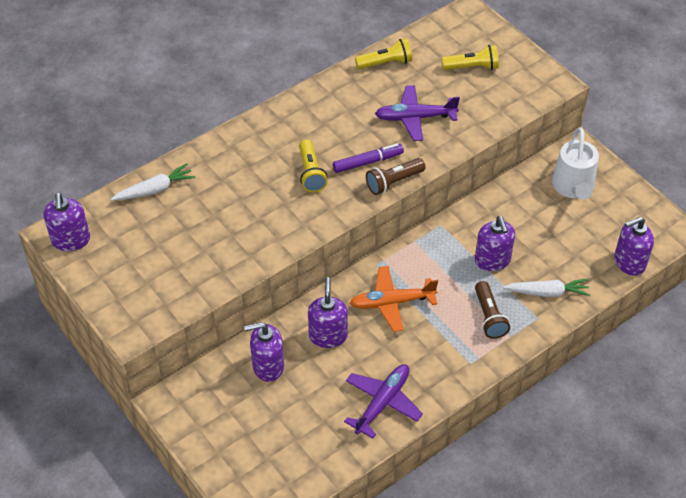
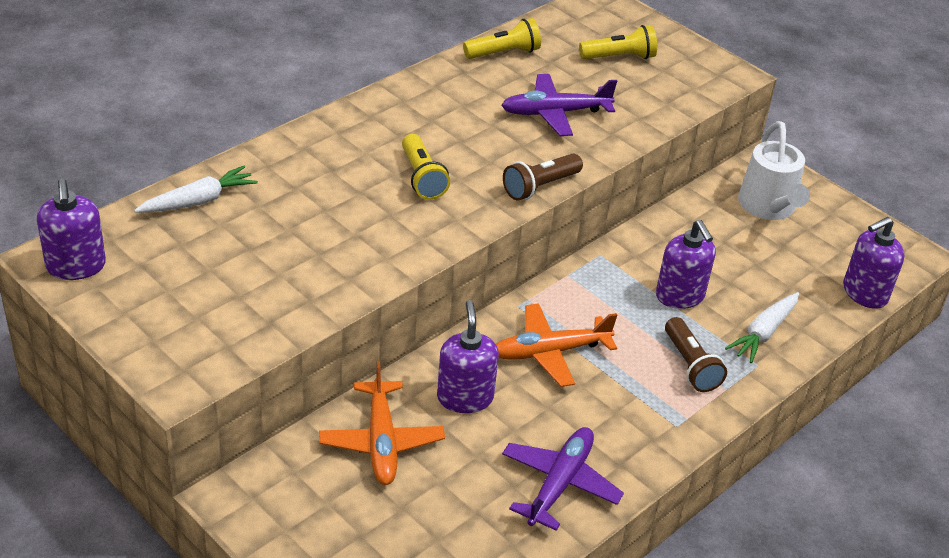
camera: 10 degrees left, 10 degrees down
(268, 366) = (381, 441): purple soap dispenser -> orange plane
(368, 162) = (500, 164): purple marker -> none
(547, 292) = (763, 333): white carrot -> white carrot turned 135 degrees clockwise

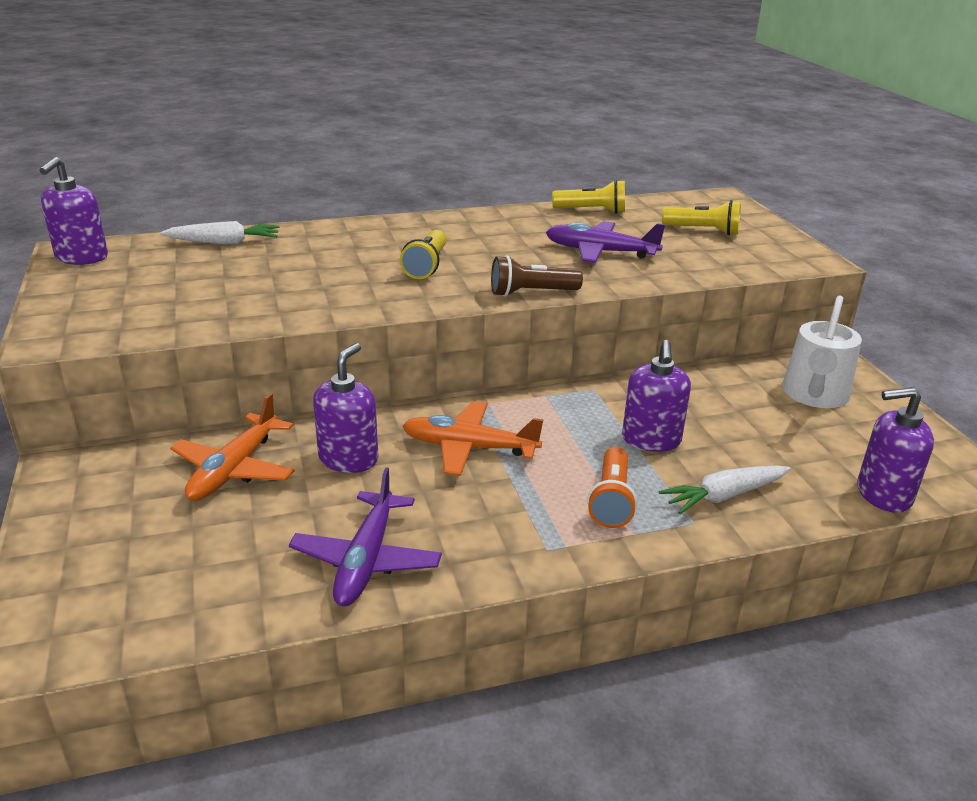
camera: 30 degrees right, 10 degrees down
(559, 484) = (366, 559): purple plane -> purple plane turned 135 degrees clockwise
(690, 365) = (611, 500): brown flashlight -> orange flashlight

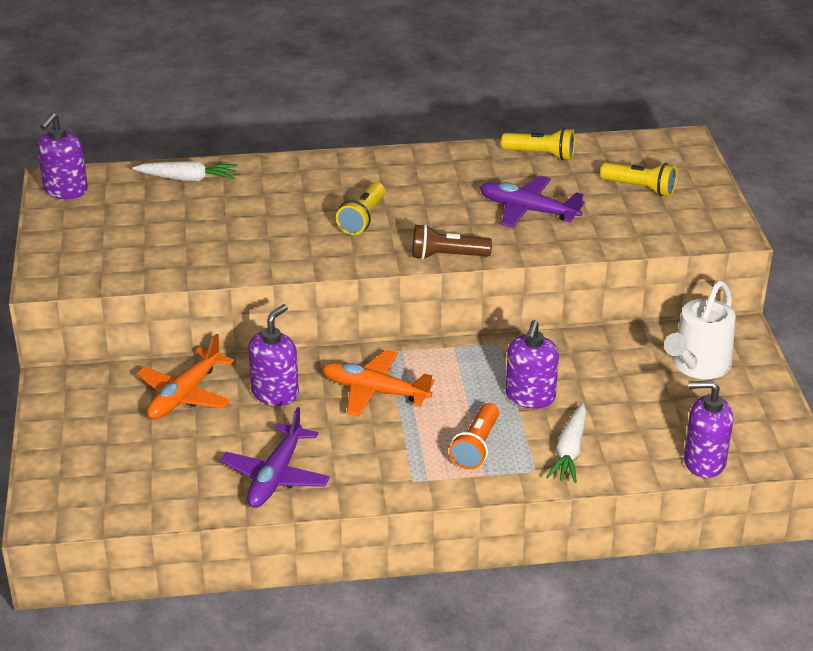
camera: 10 degrees right, 5 degrees up
(724, 496) = (569, 451): white carrot -> white carrot turned 60 degrees counterclockwise

